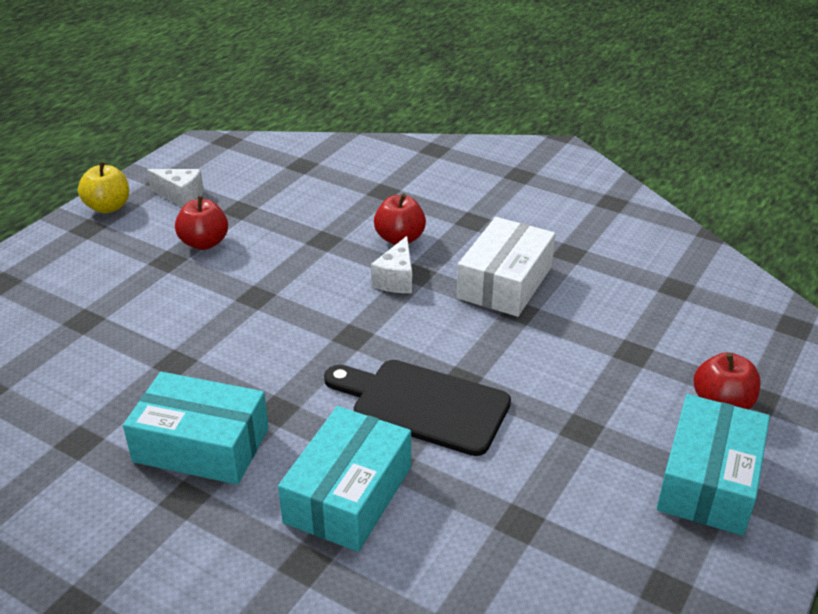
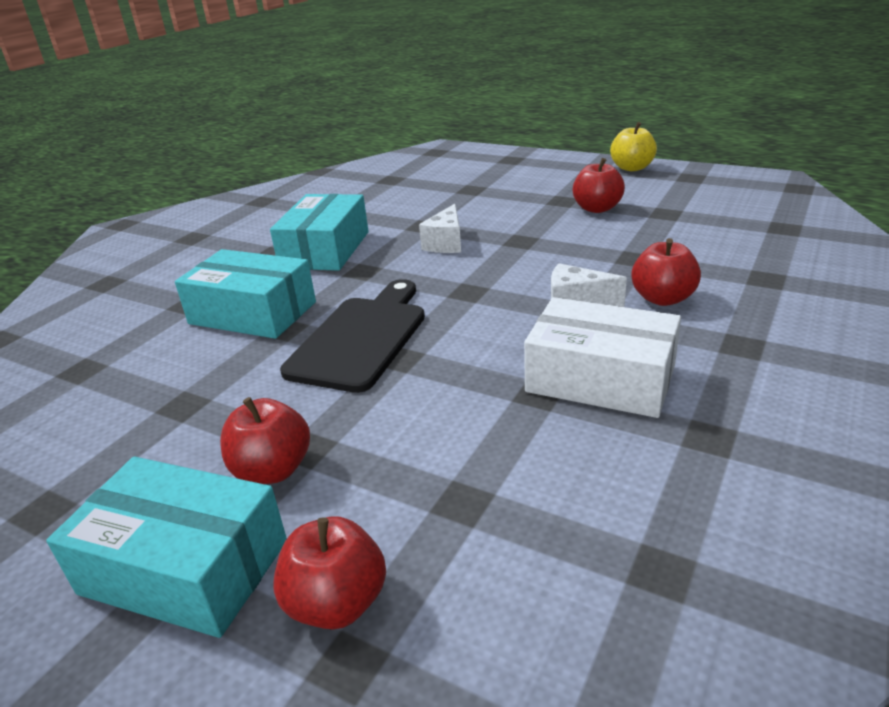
camera: 90 degrees right, 5 degrees down
(181, 196) = (670, 188): white cheese -> white cheese (446, 243)
(608, 446) = (272, 470): none -> red apple

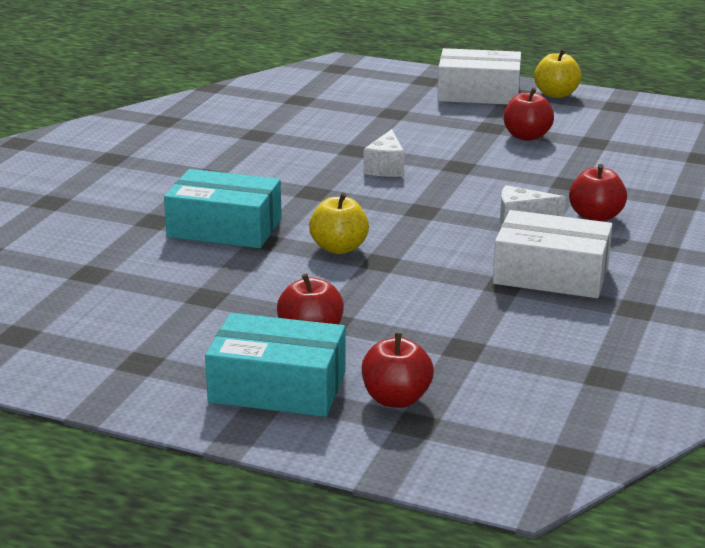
camera: 10 degrees left, 5 degrees down
(325, 249) = (265, 172): turquoise box -> none
(361, 338) = (339, 248): black cutting board -> yellow apple
(557, 169) = (478, 93): none -> white box

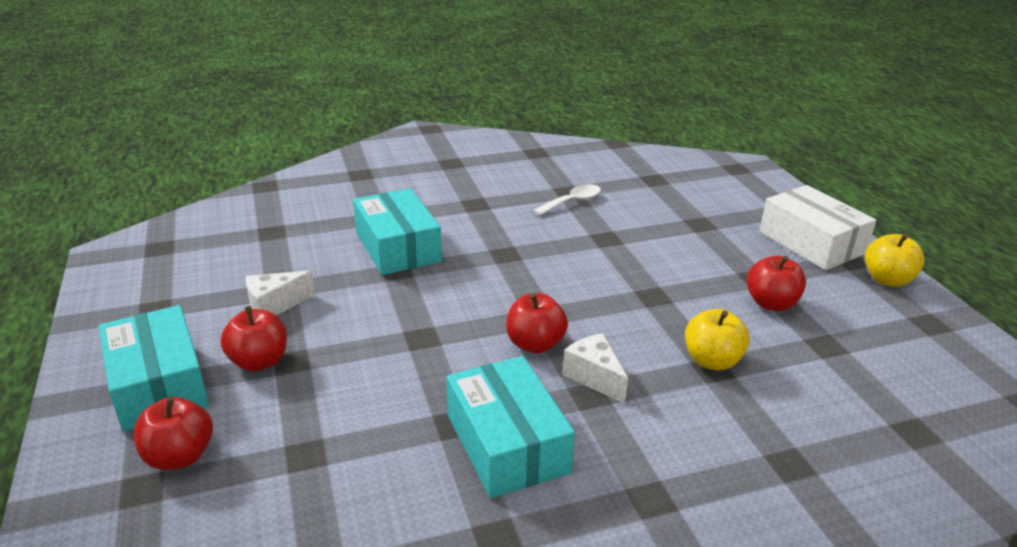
camera: 50 degrees right, 5 degrees up
(277, 139) = (572, 202): none -> white spoon
(339, 248) = (423, 308): yellow apple -> yellow apple (712, 361)
(386, 168) = (595, 265): white cheese -> white cheese (274, 306)
(551, 274) = (507, 443): white box -> turquoise box
(595, 217) = (666, 418): red apple -> red apple (535, 344)

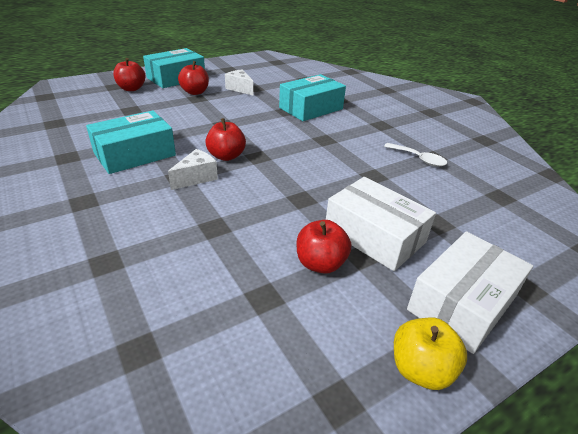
camera: 75 degrees right, 5 degrees up
(712, 361) = (224, 227): yellow apple -> none
(723, 263) = (374, 236): none -> white box

